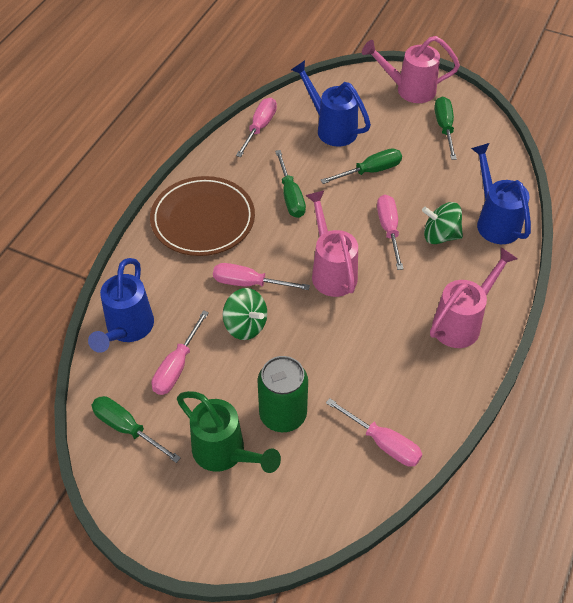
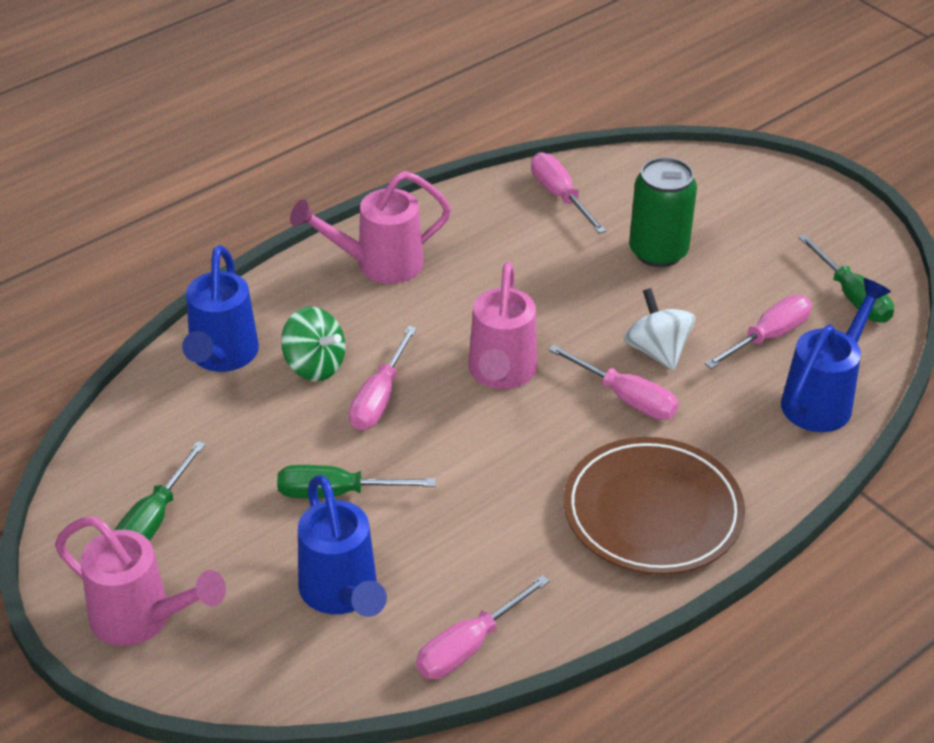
camera: 155 degrees left, 10 degrees down
(225, 454) = (742, 240): green watering can -> none
(245, 325) = (657, 351): green spinning top -> white spinning top
(290, 196) = (492, 498): green screwdriver -> none

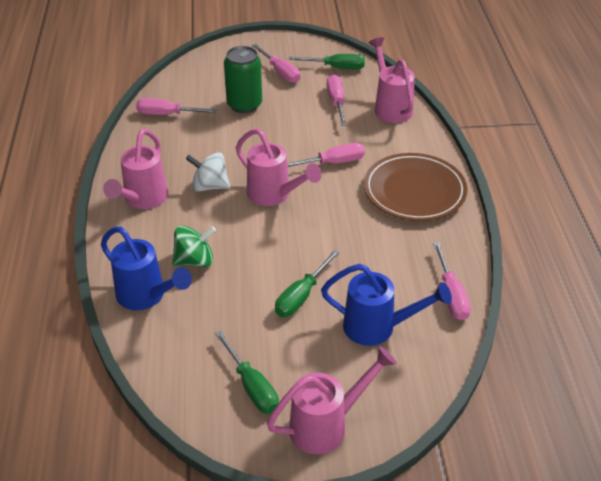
camera: 55 degrees left, 0 degrees up
(379, 398) = (246, 247): pink screwdriver -> pink screwdriver (280, 72)
(657, 351) = (311, 138): white spinning top -> white spinning top (210, 186)
(823, 398) = (390, 107): blue watering can -> pink watering can

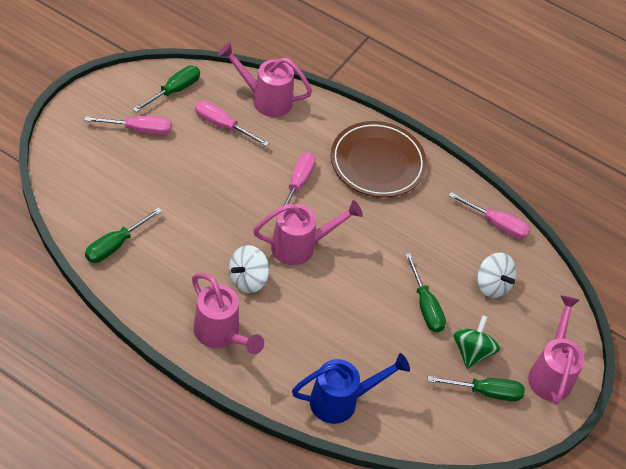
camera: 60 degrees left, 10 degrees up
(167, 114) = (115, 245): pink screwdriver -> green screwdriver
(195, 261) = (329, 345): green spinning top -> green spinning top (472, 352)
(244, 105) = (160, 185): green can -> none
(378, 328) = (492, 285): blue watering can -> white spinning top

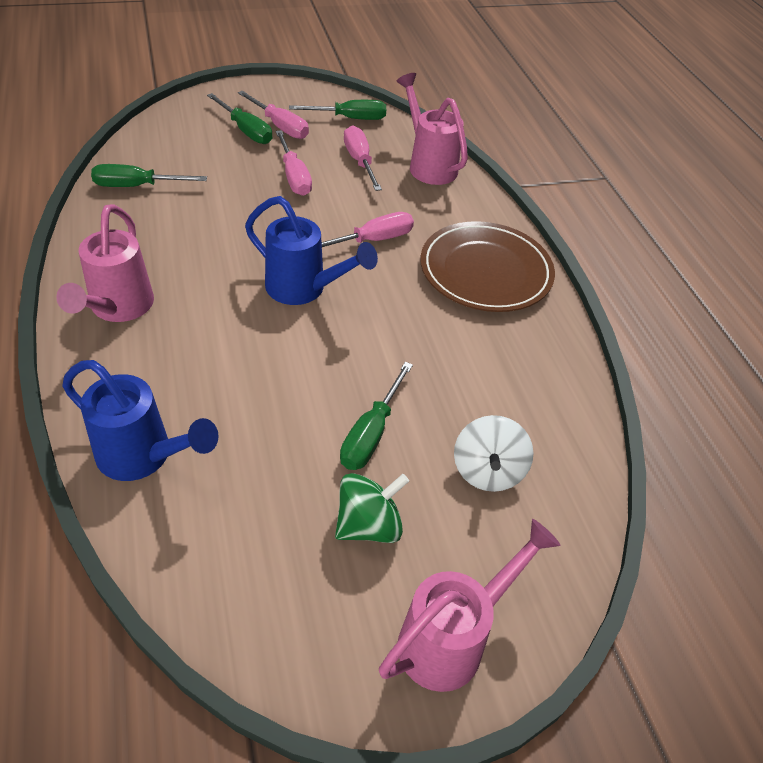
camera: 45 degrees right, 5 degrees down
(248, 279) = (212, 282): white spinning top -> none
(301, 246) = (304, 289): pink watering can -> blue watering can
(486, 392) = (328, 587): green screwdriver -> green screwdriver (246, 131)
(496, 224) = (570, 412): pink screwdriver -> pink screwdriver (294, 177)

